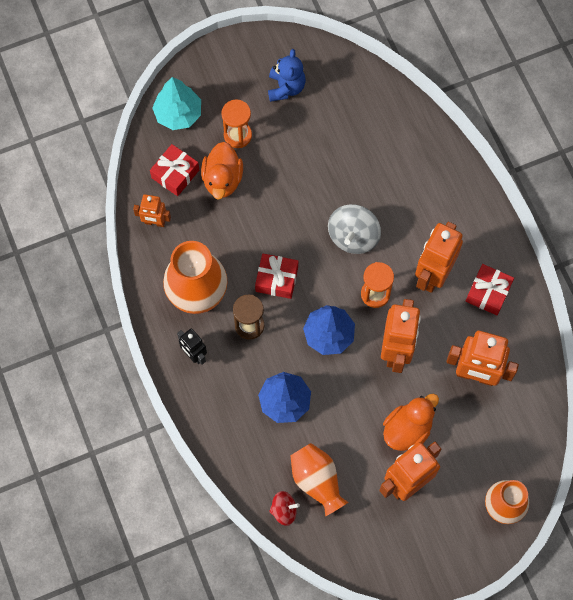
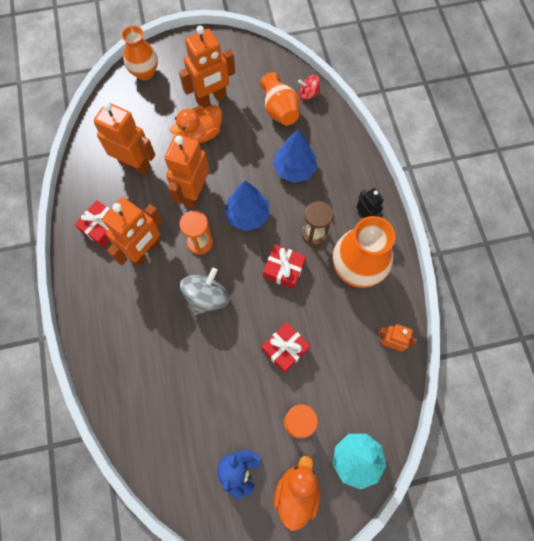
camera: 170 degrees left, 0 degrees up
(175, 174) = (365, 390): red gift -> red gift (285, 349)
(222, 179) = (320, 376): orange duck -> orange duck (296, 492)

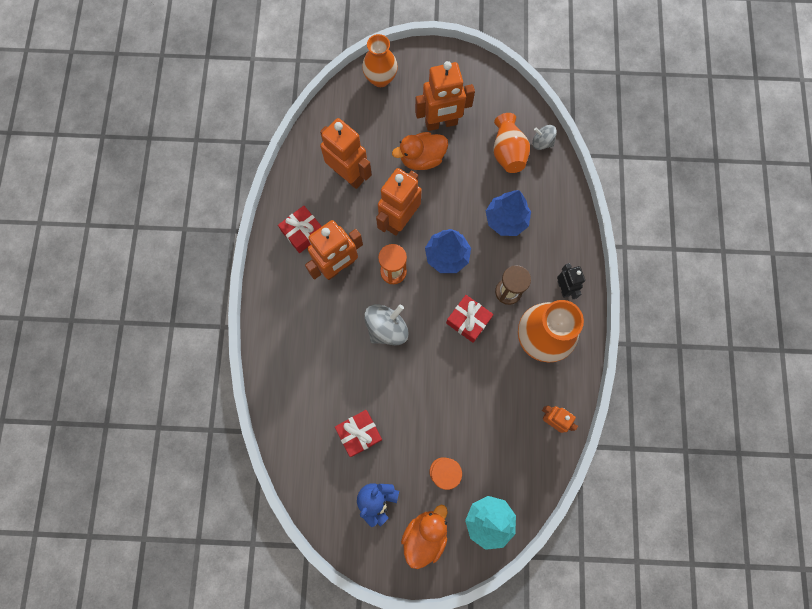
camera: 15 degrees right, 5 degrees up
(285, 349) = (449, 399): red gift -> red gift (359, 433)
(308, 94) = (542, 142): red spinning top -> grey spinning top

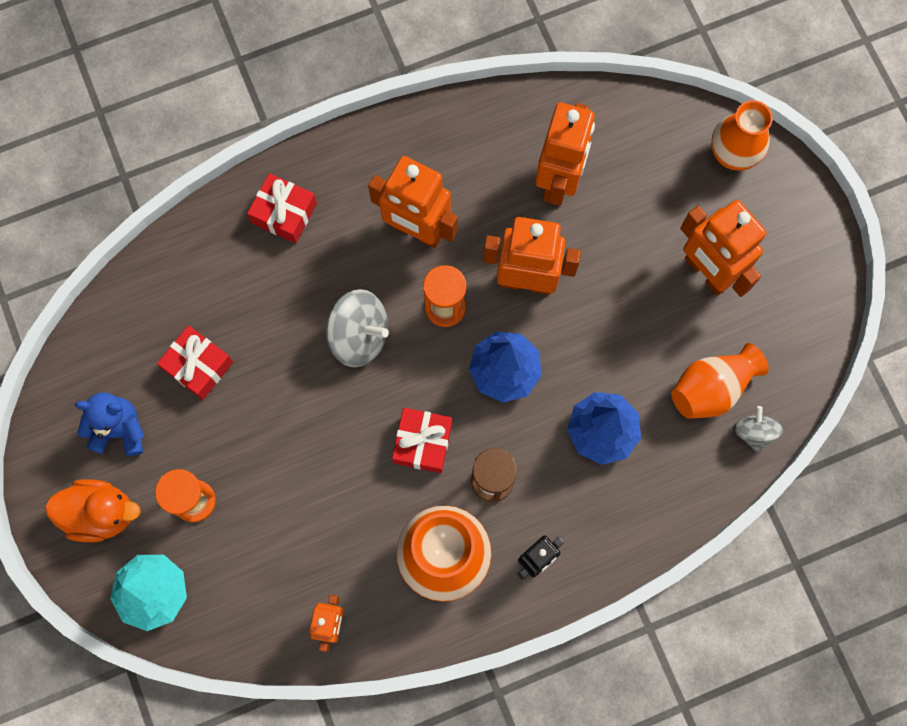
camera: 65 degrees right, 0 degrees up
(303, 232) = (443, 160): red gift -> red gift (284, 213)
(422, 159) = (636, 269): orange duck -> none

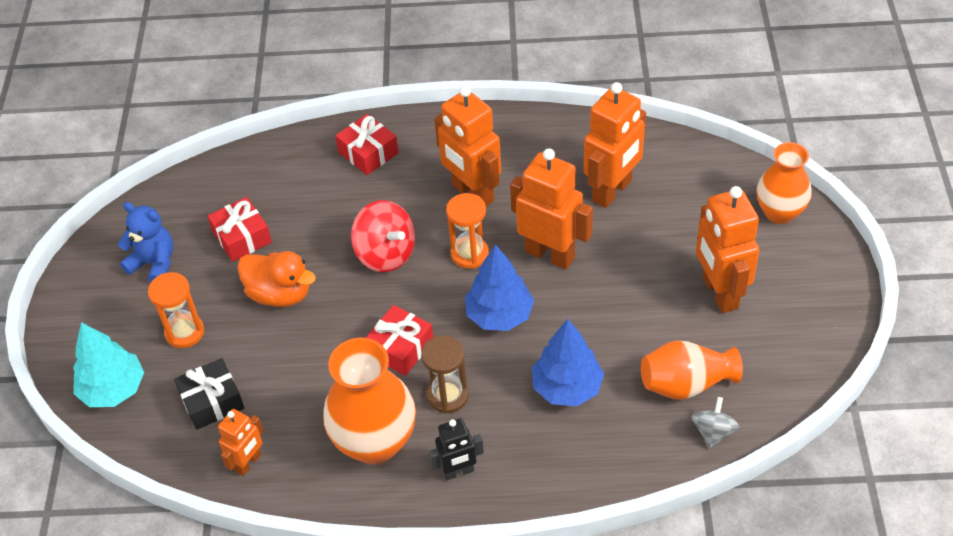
camera: 25 degrees right, 25 degrees down
(101, 513) = (104, 318): orange duck -> orange duck (280, 294)
(262, 569) = (212, 401): none -> black gift
(359, 336) = (386, 254): grey spinning top -> red spinning top

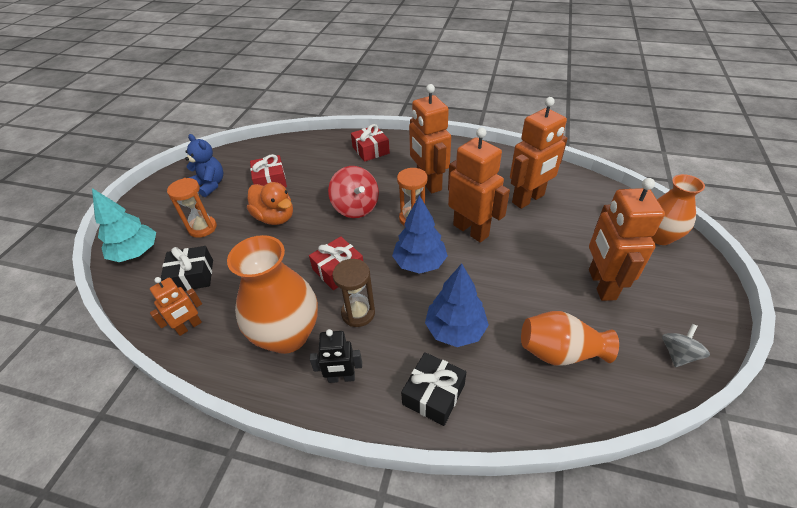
camera: 15 degrees right, 5 degrees down
(564, 462) = (433, 394): none -> black gift
(713, 432) = (578, 403): grey spinning top -> grey spinning top (678, 354)

